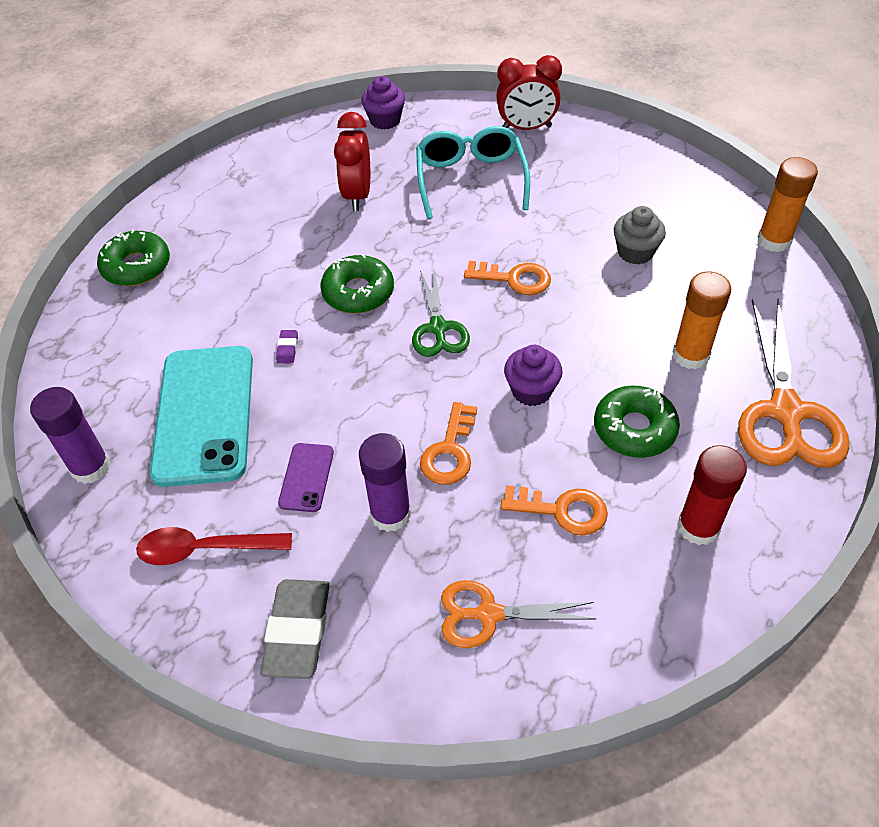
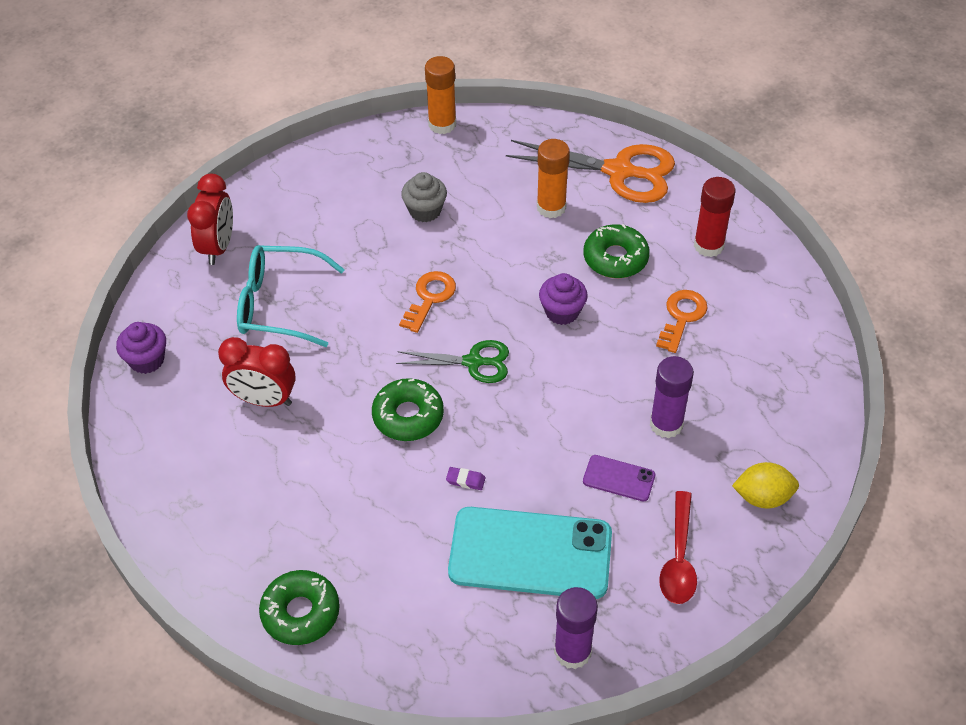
camera: 80 degrees left, 0 degrees up
(298, 631) = (762, 497): grey eraser -> yellow lemon
(450, 451) = (612, 376): orange key -> none
(488, 614) = (762, 377): orange scissors -> none

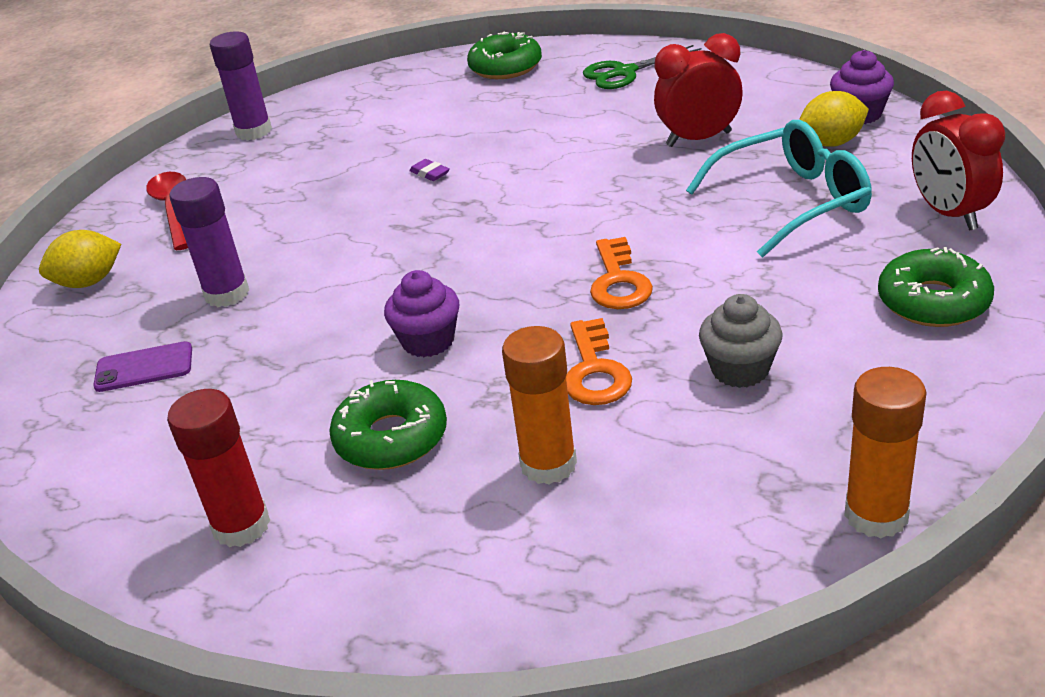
camera: 155 degrees right, 15 degrees down
(197, 342) = (831, 143): none -> yellow lemon
(408, 416) = (534, 186): green donut -> green donut (933, 301)
(465, 480) = (430, 173): purple eraser -> purple eraser turned 60 degrees clockwise
(474, 362) = (502, 251): green scissors -> green scissors (624, 73)
(530, 553) = (328, 160): turquoise phone -> none
(619, 478) = (264, 234): purple phone -> purple phone (144, 367)
(620, 171) = (469, 586): orange scissors -> none
(681, 317) = (249, 406): orange key -> orange key (595, 371)

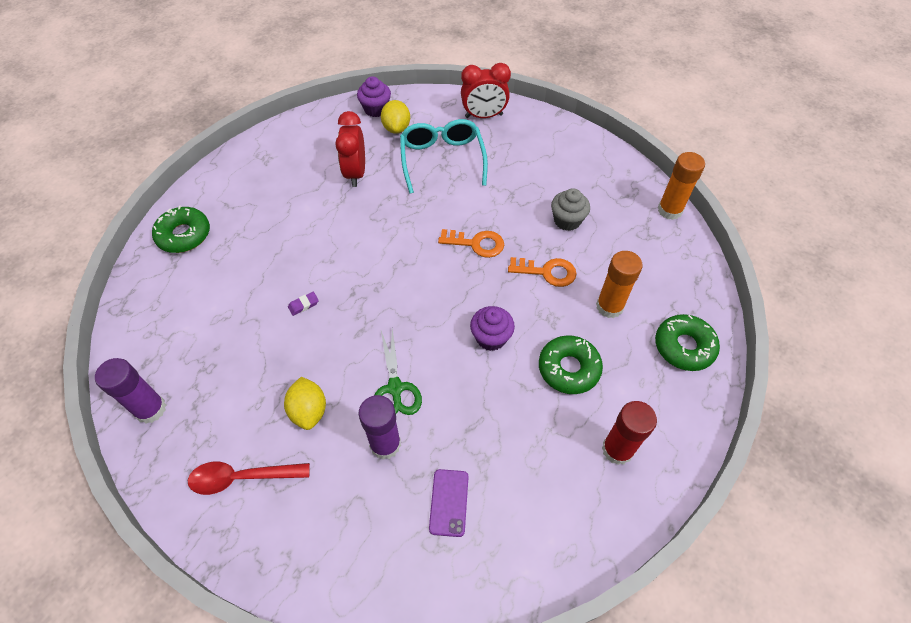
camera: 80 degrees left, 20 degrees up
(89, 282) = (315, 546): yellow lemon -> yellow lemon (309, 411)
(624, 73) = (248, 181): green scissors -> green scissors (395, 389)
(933, 301) = (546, 145): green donut -> green donut (684, 347)

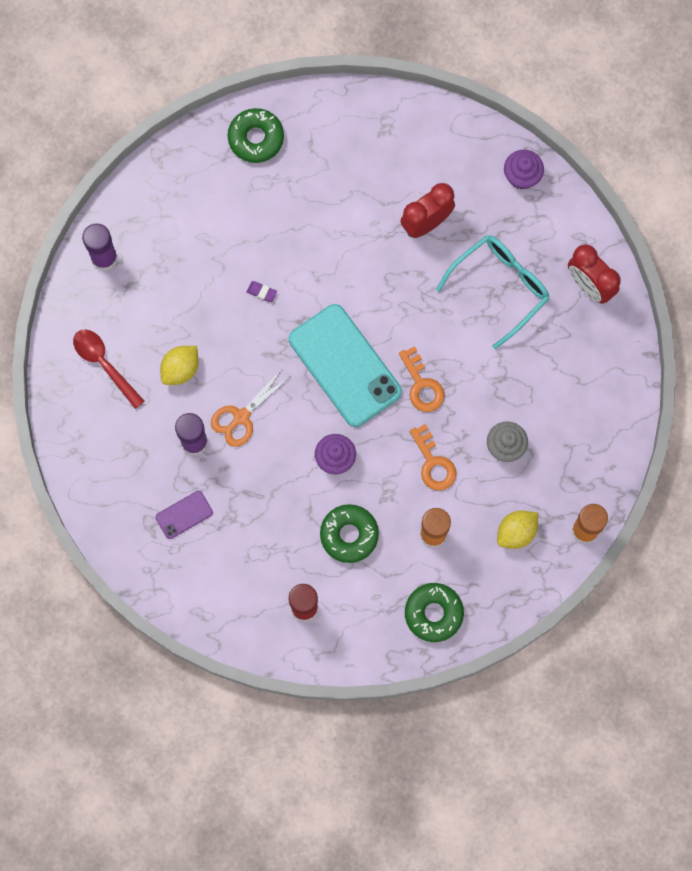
camera: 55 degrees right, 20 degrees up
(395, 389) = (241, 417): green scissors -> orange scissors
(396, 128) = (510, 215): yellow lemon -> yellow lemon (516, 532)
(417, 284) = (345, 365): none -> turquoise phone

